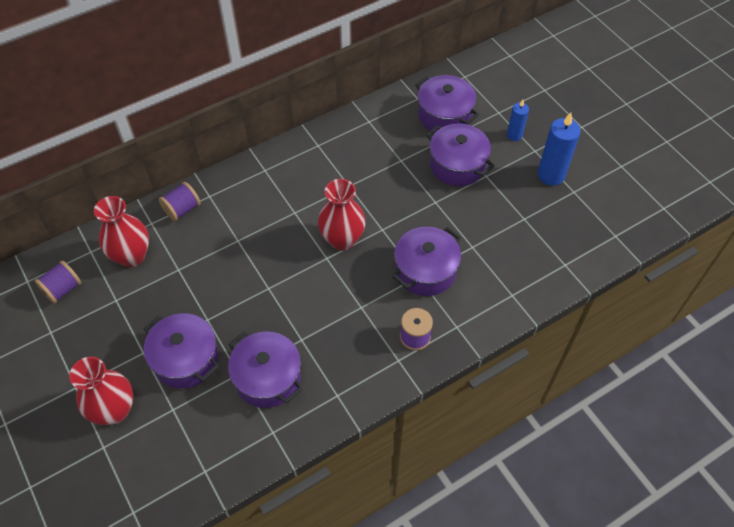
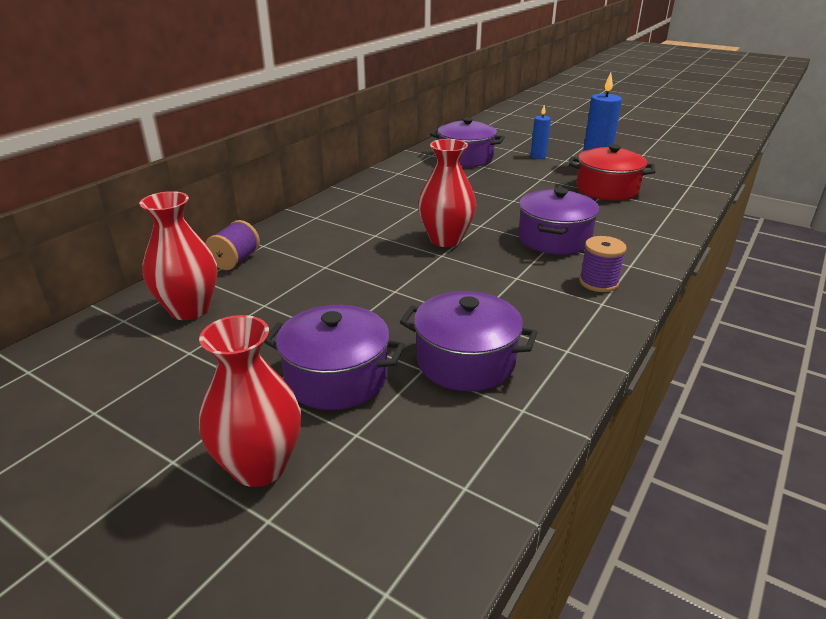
camera: 25 degrees left, 25 degrees down
(63, 289) = (95, 363): purple spool -> none
(457, 165) = (508, 178): purple pot -> none
(531, 215) = (607, 189): none -> red pot

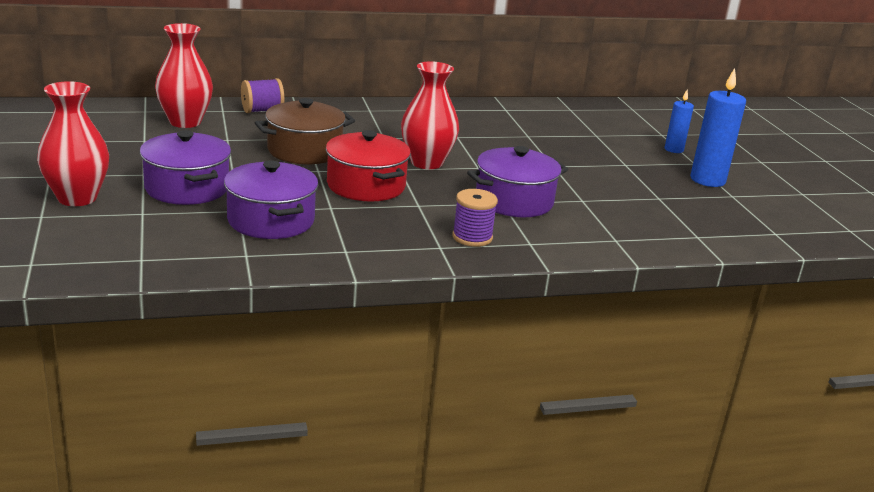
camera: 40 degrees right, 5 degrees down
(348, 279) = (304, 151): none -> brown pot
(465, 158) = (596, 123): purple pot -> none
(607, 189) = (669, 197): red pot -> red pot (366, 186)

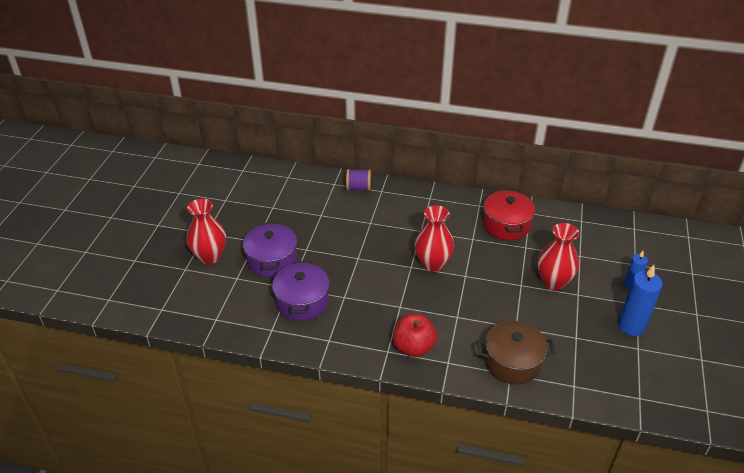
camera: 30 degrees right, 15 degrees up
(185, 122) = (305, 192): red vase -> red vase (553, 282)
(304, 151) = (361, 236): brown pot -> brown pot (512, 362)
(366, 186) = (378, 280): red pot -> red pot (506, 225)
(472, 237) = (413, 347): purple spool -> red apple
(514, 201) = (466, 317): purple pot -> none

